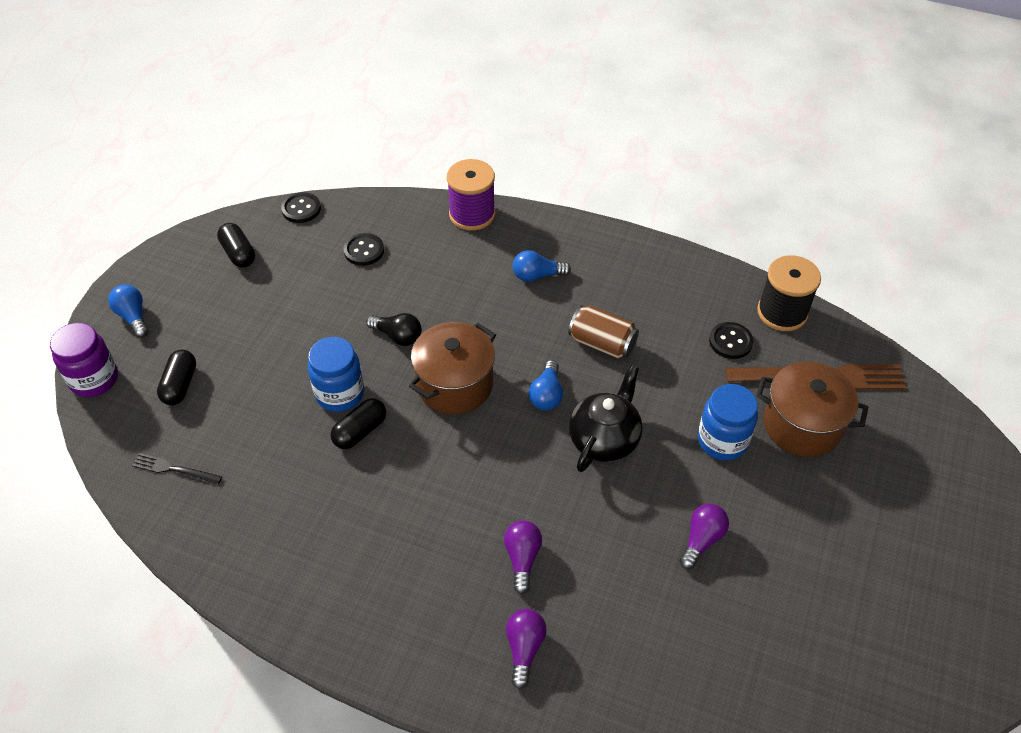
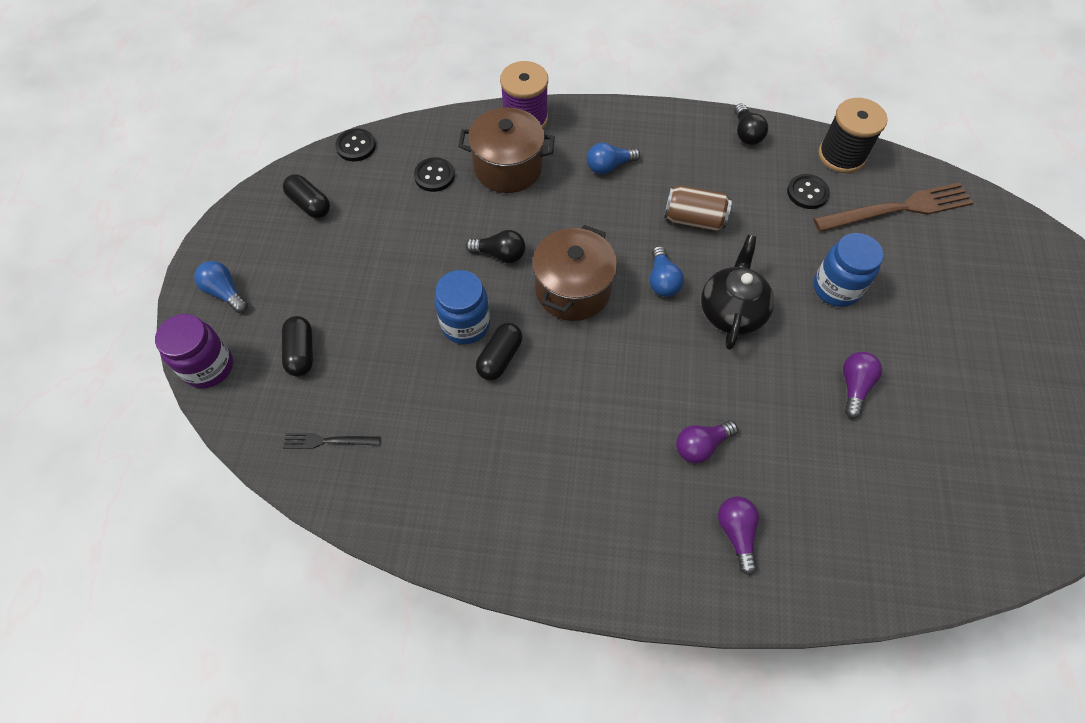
camera: 15 degrees left, 10 degrees up
(522, 558) = (701, 445): purple light bulb -> purple light bulb turned 105 degrees counterclockwise
(690, 271) = (746, 133): none -> black light bulb
(802, 425) = (899, 257): brown pot -> brown pot (508, 167)

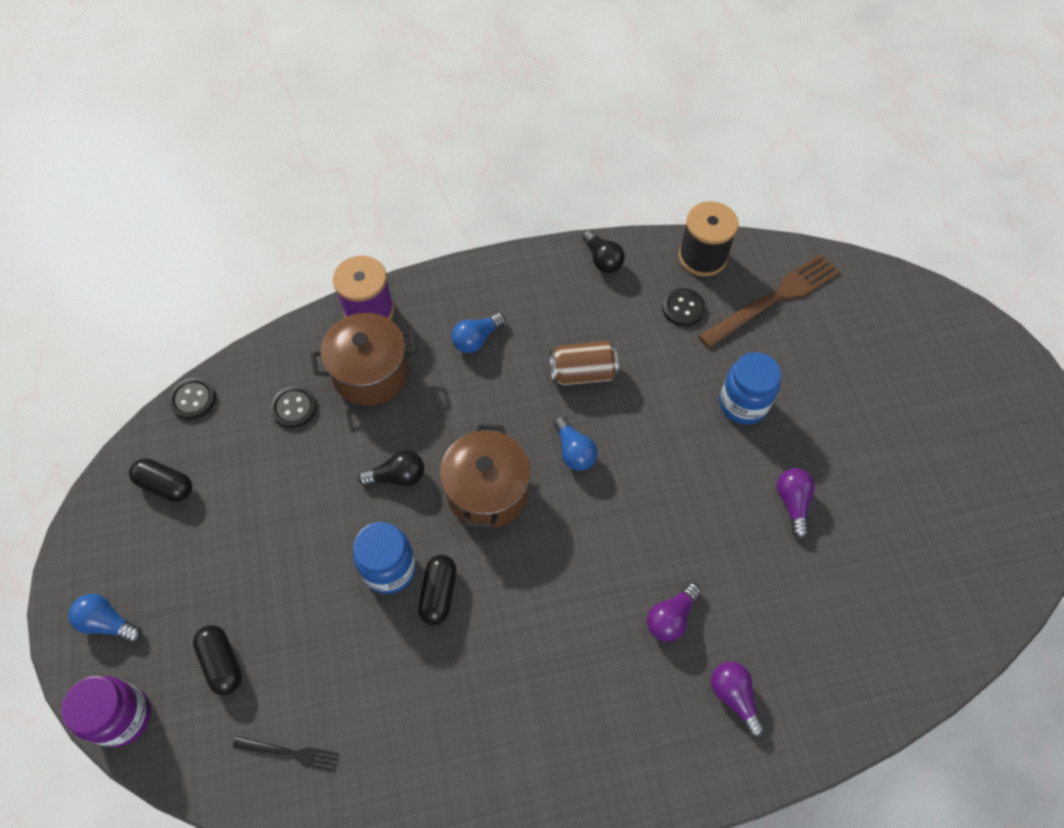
camera: 20 degrees left, 0 degrees up
(328, 441) = (290, 753): black fork -> black fork turned 150 degrees counterclockwise
(731, 312) = (652, 463): black teapot -> none

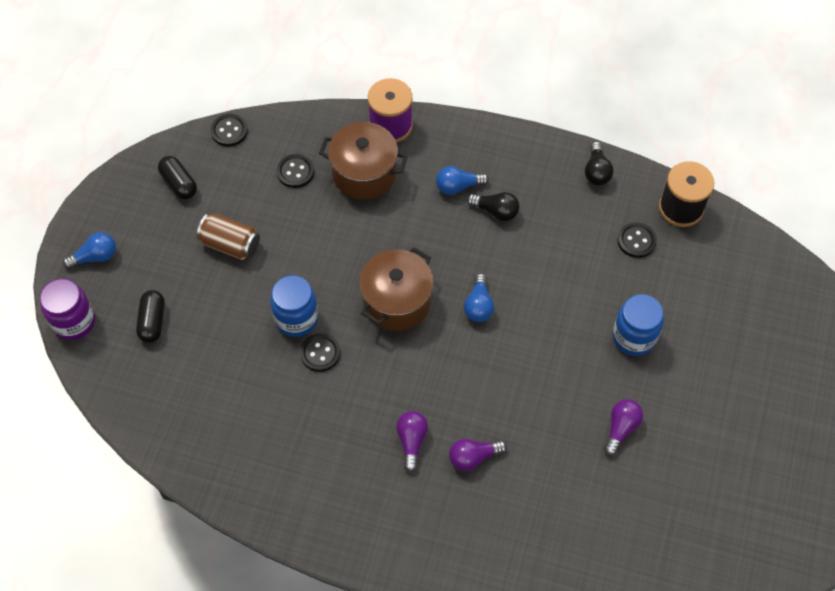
camera: 30 degrees right, 0 degrees up
(108, 622) = (95, 257): blue light bulb -> blue light bulb turned 105 degrees clockwise
(290, 753) = (164, 401): black fork -> none
(397, 476) = (339, 258): black light bulb -> black light bulb (495, 211)
(439, 593) = (320, 353): black capsule -> black button
(582, 373) = (523, 251): brown can -> brown can (231, 244)
(734, 697) = (483, 533): purple light bulb -> purple light bulb (411, 441)
(774, 299) = (717, 270): brown fork -> none

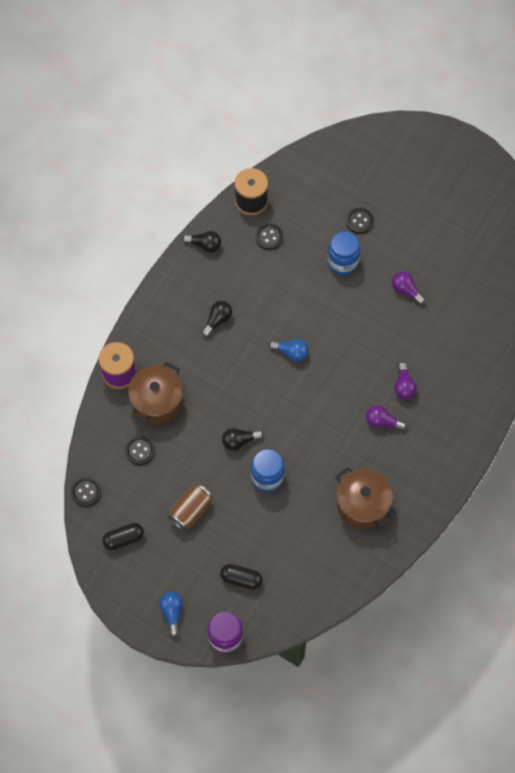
camera: 75 degrees left, 5 degrees up
(320, 353) = (299, 466): black button -> black button (359, 221)
(337, 275) = (239, 441): none -> black light bulb
(397, 302) = (273, 405): brown pot -> brown pot (362, 505)
(458, 186) = (188, 340): blue light bulb -> none

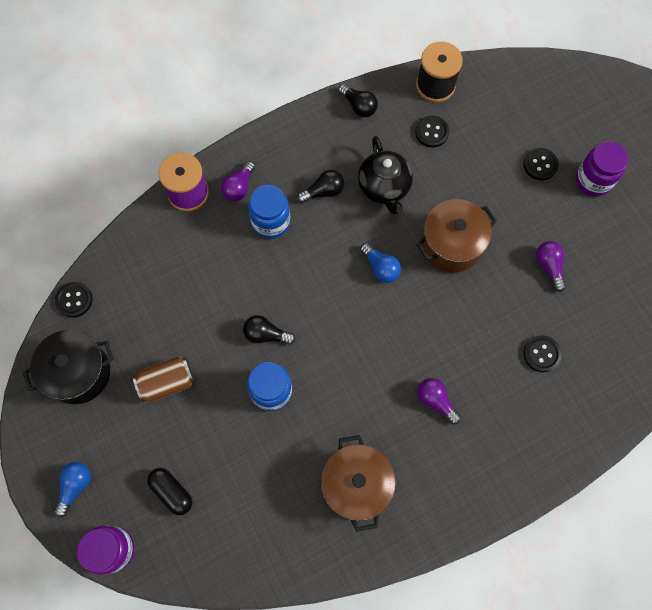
camera: 30 degrees right, 5 degrees up
(123, 539) = (79, 373): black capsule -> black pot
(140, 451) = (156, 287): black button -> black button (541, 354)
(157, 402) = (207, 244): brown pot -> brown pot (451, 245)
(259, 295) = (384, 187): none -> black teapot
(342, 262) = (495, 199): blue jar -> blue jar (271, 222)
(402, 214) = (593, 180): none -> purple jar
(404, 386) = (484, 373): purple light bulb -> purple light bulb (239, 187)

